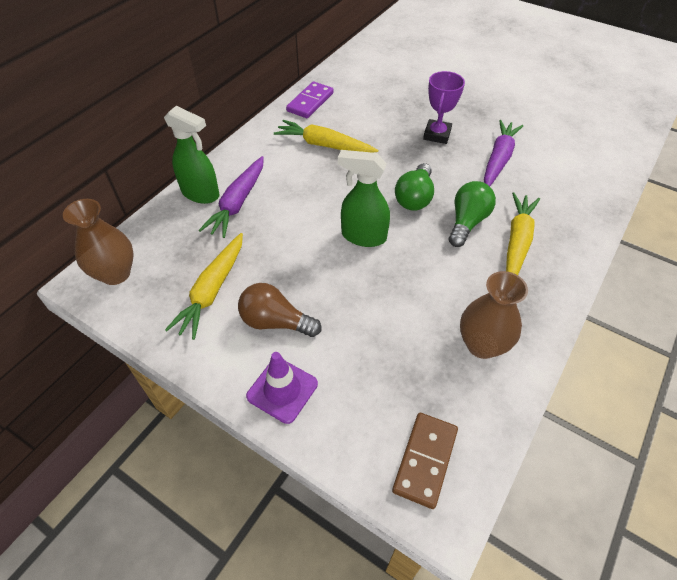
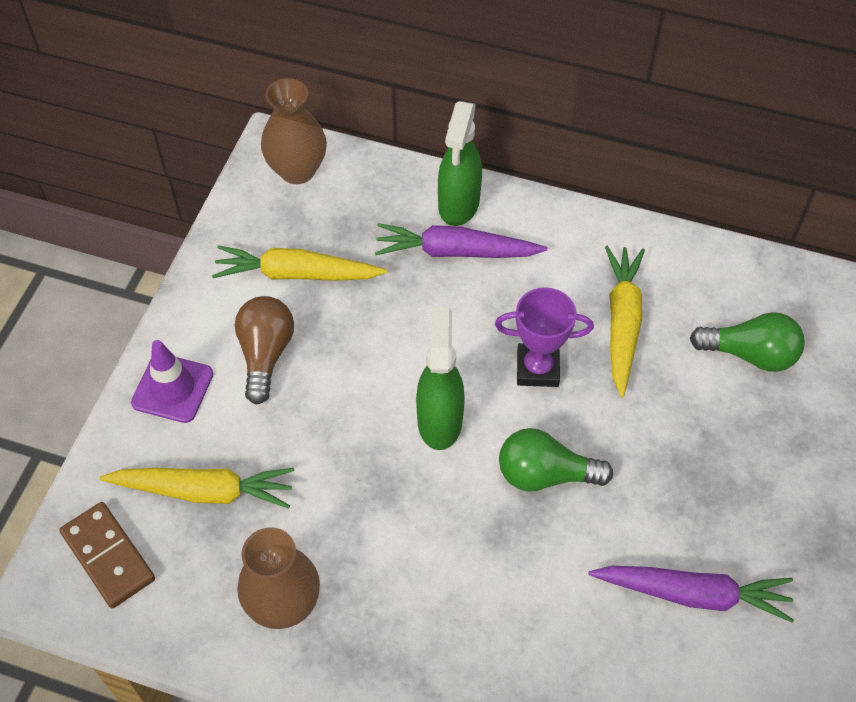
camera: 75 degrees right, 5 degrees up
(310, 102) = (725, 276): purple domino -> none
(425, 460) = (108, 556): brown domino -> brown domino turned 45 degrees clockwise
(437, 134) = (721, 484): purple trophy -> purple trophy (537, 368)
(467, 222) = (515, 559): green light bulb -> green light bulb (750, 354)
(517, 242) = (494, 639): yellow carrot -> yellow carrot (204, 491)

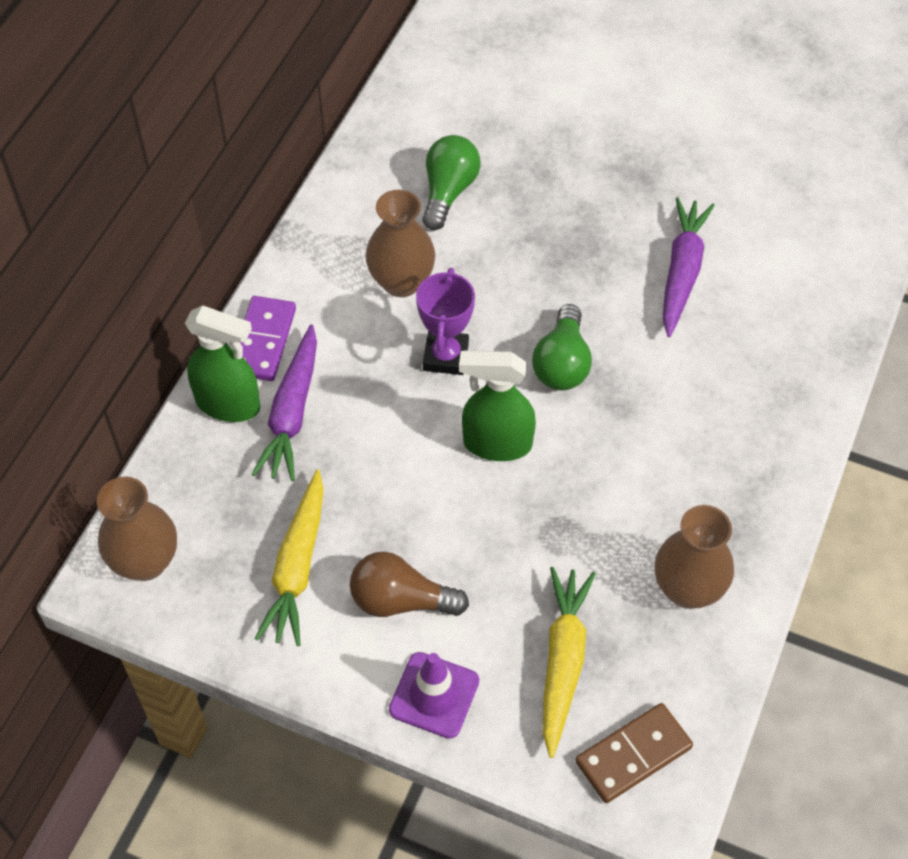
camera: 85 degrees left, 0 degrees up
(531, 221) = (263, 341): none -> purple domino
(622, 323) = (401, 282): yellow carrot -> brown vase

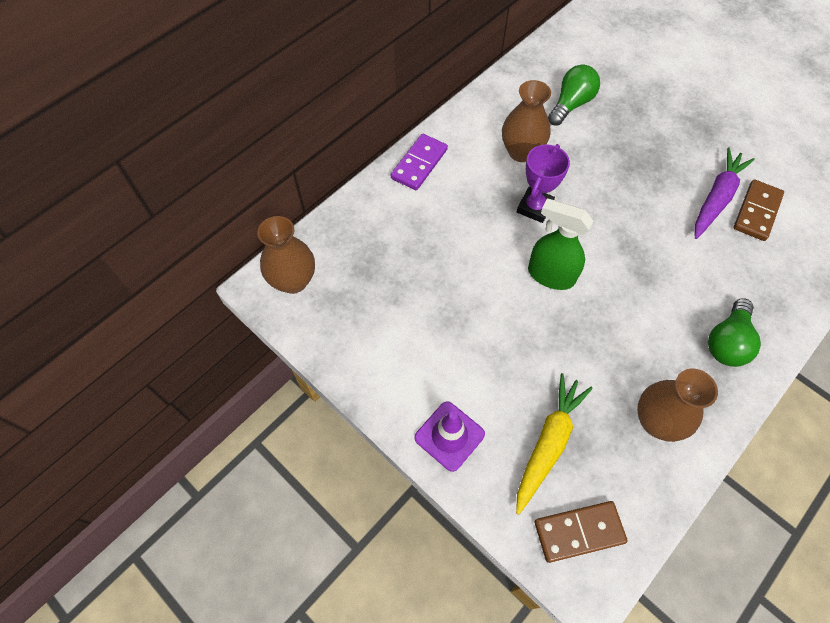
camera: 20 degrees right, 5 degrees up
(229, 404) = (383, 197): green spray bottle -> none
(292, 412) = (421, 214): purple carrot -> none
(297, 566) = (388, 315): yellow carrot -> none
(400, 600) = (449, 361): brown light bulb -> none
(562, 363) = (612, 235): green light bulb -> green light bulb (727, 342)
(738, 275) = (756, 212): none -> brown domino

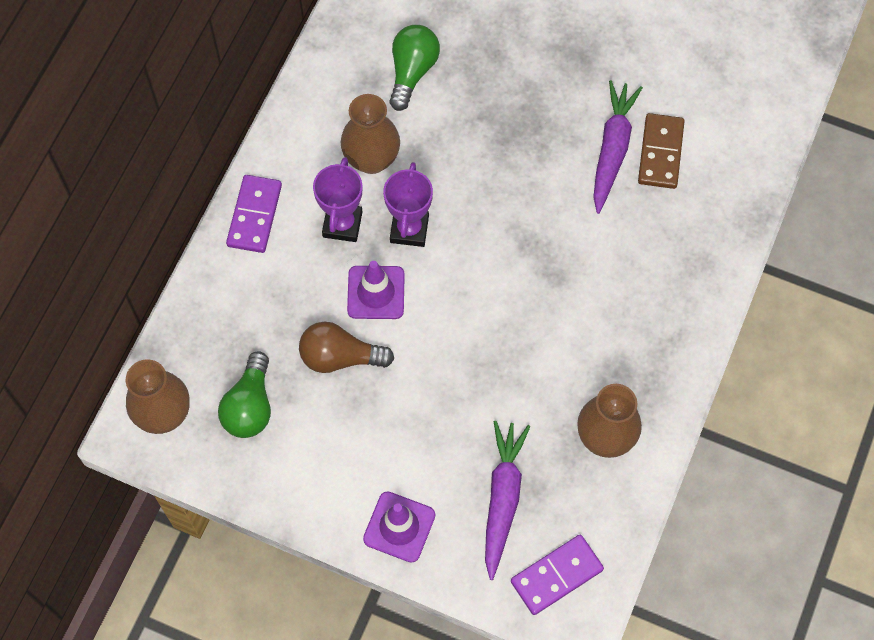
camera: 20 degrees left, 5 degrees up
(447, 282) = (340, 357): none -> brown light bulb
(483, 189) = (342, 224): none -> purple trophy
(493, 244) = (376, 292): none -> purple traffic cone
(548, 443) = (502, 499): yellow carrot -> purple carrot
(550, 275) = (451, 309): green spray bottle -> none
(579, 531) = (556, 575): brown domino -> purple domino
(727, 342) = (658, 324): green light bulb -> green light bulb (250, 406)

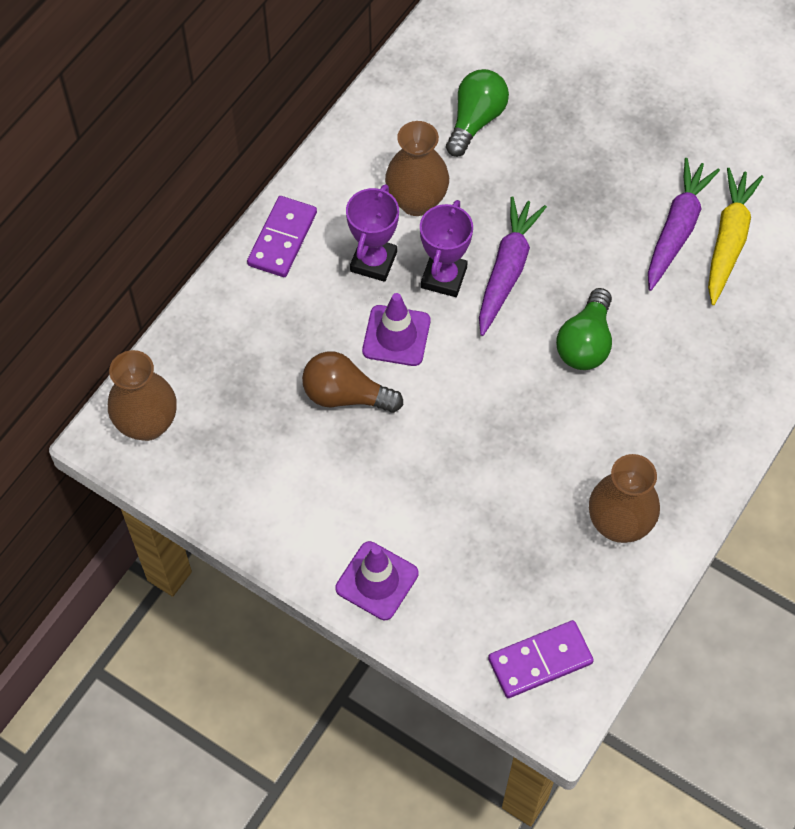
camera: 10 degrees right, 5 degrees down
(250, 406) = (240, 430): green light bulb -> green light bulb (585, 343)
(502, 499) = (495, 570): purple carrot -> purple carrot (507, 270)
(660, 153) = (728, 240): brown domino -> yellow carrot

